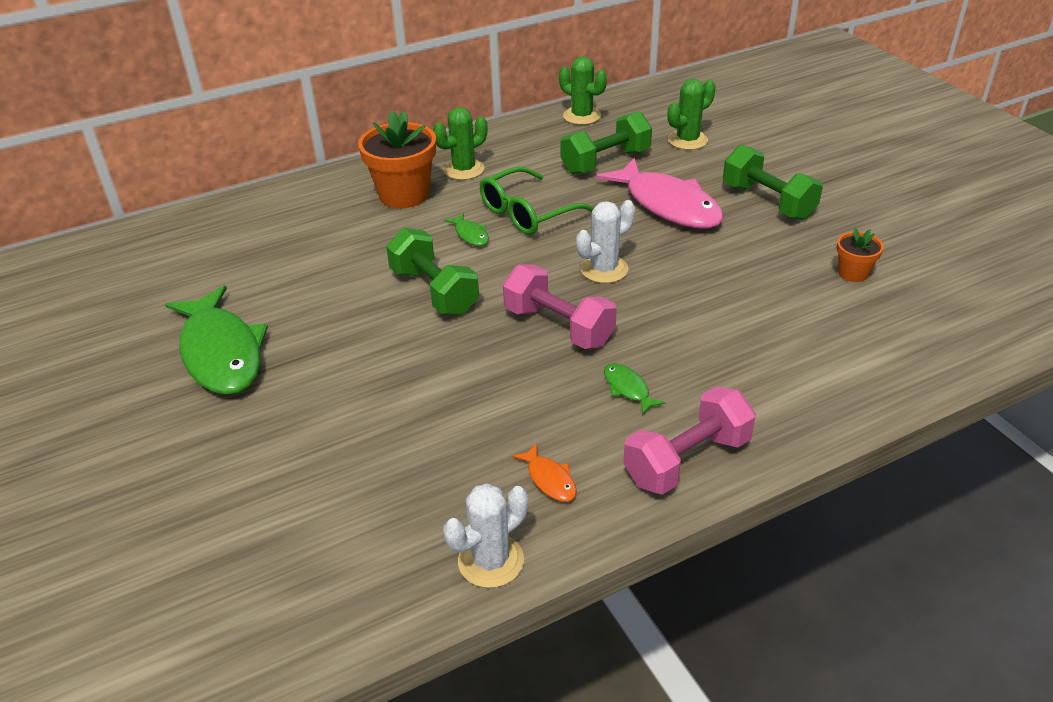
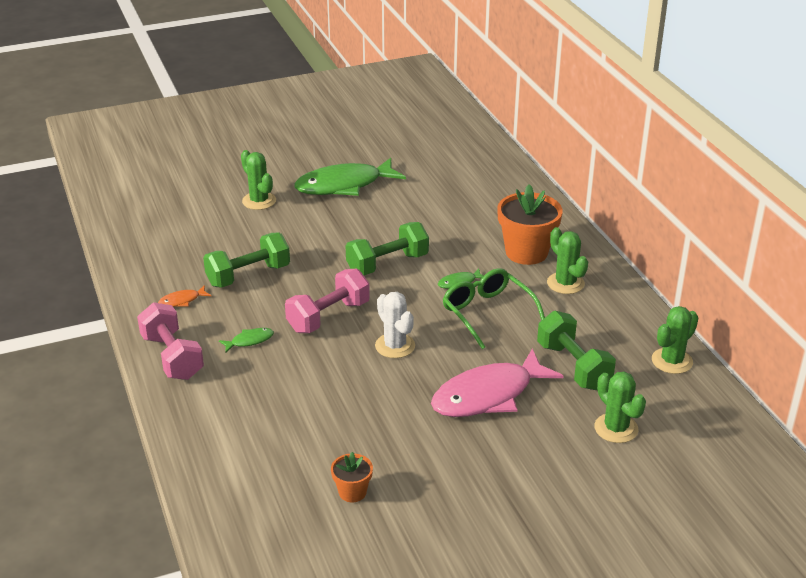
camera: 95 degrees right, 5 degrees down
(255, 441) = (259, 201): none -> green cactus
(491, 561) = (132, 276): white cactus -> none
(768, 201) = (485, 463): green dumbbell -> green dumbbell (248, 275)

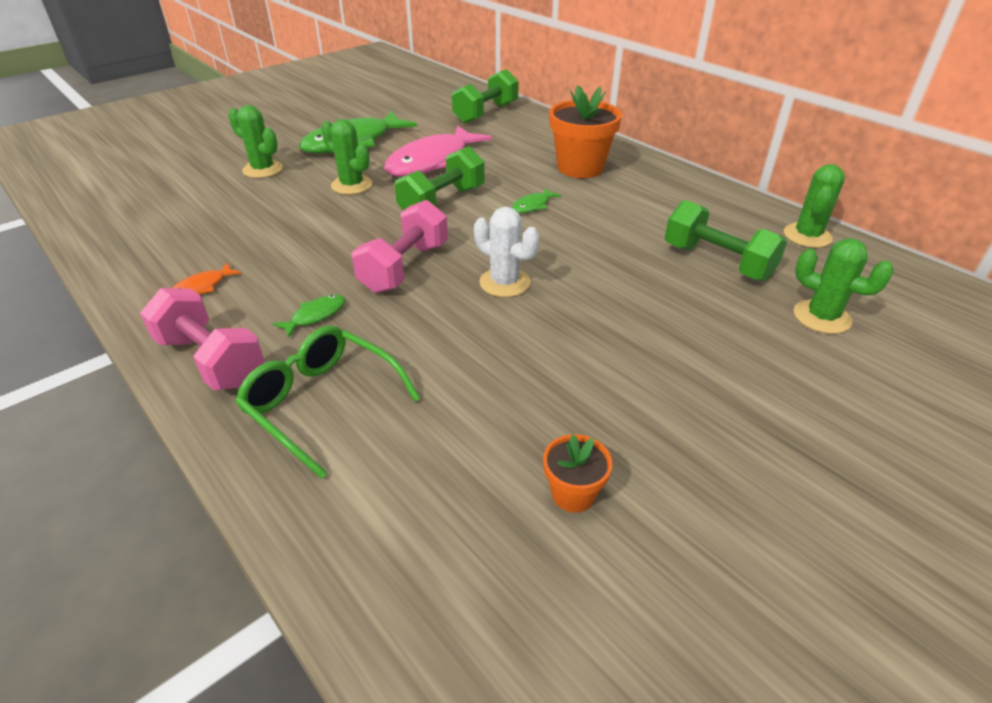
camera: 20 degrees left, 5 degrees up
(248, 275) = (281, 242): green dumbbell -> green dumbbell (486, 113)
(487, 313) = (584, 228): green glasses -> green glasses (322, 403)
(488, 395) = (652, 313): pink fish -> pink fish (432, 161)
(565, 283) = (640, 187): green cactus -> green cactus (351, 185)

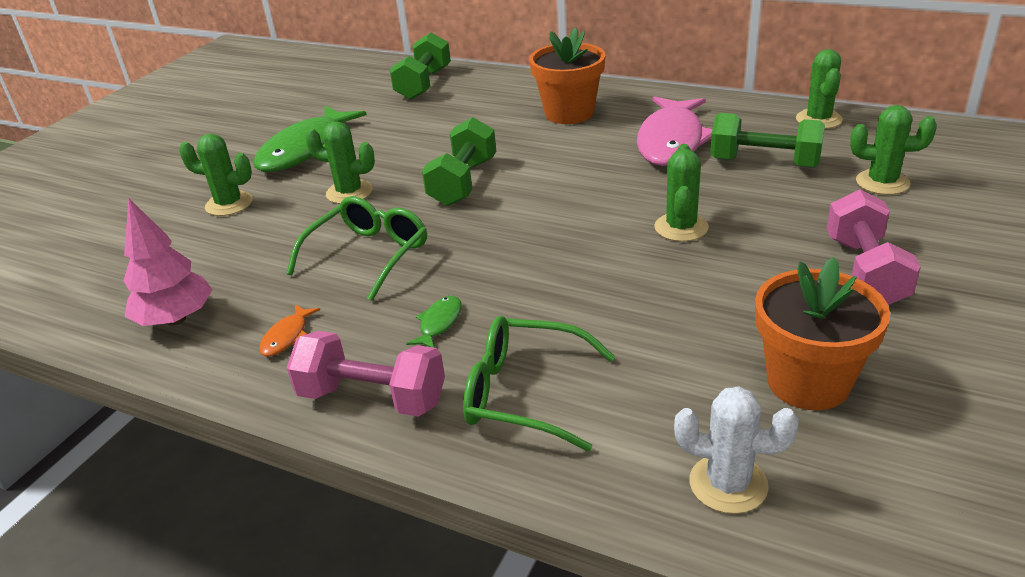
camera: 20 degrees left, 5 degrees down
(146, 247) = (176, 319): none -> pink tree
(318, 240) = (368, 255): none -> green glasses
(404, 267) = (484, 253): pink dumbbell -> pink dumbbell (865, 271)
(432, 161) = (413, 146): pink fish -> pink fish (671, 141)
(504, 283) = (595, 237): white cactus -> white cactus (728, 484)
(532, 206) = (556, 161): green fish -> none
(573, 494) = (808, 382): orange flower pot -> orange flower pot, size x1.96
(586, 299) = (681, 227): none -> green cactus

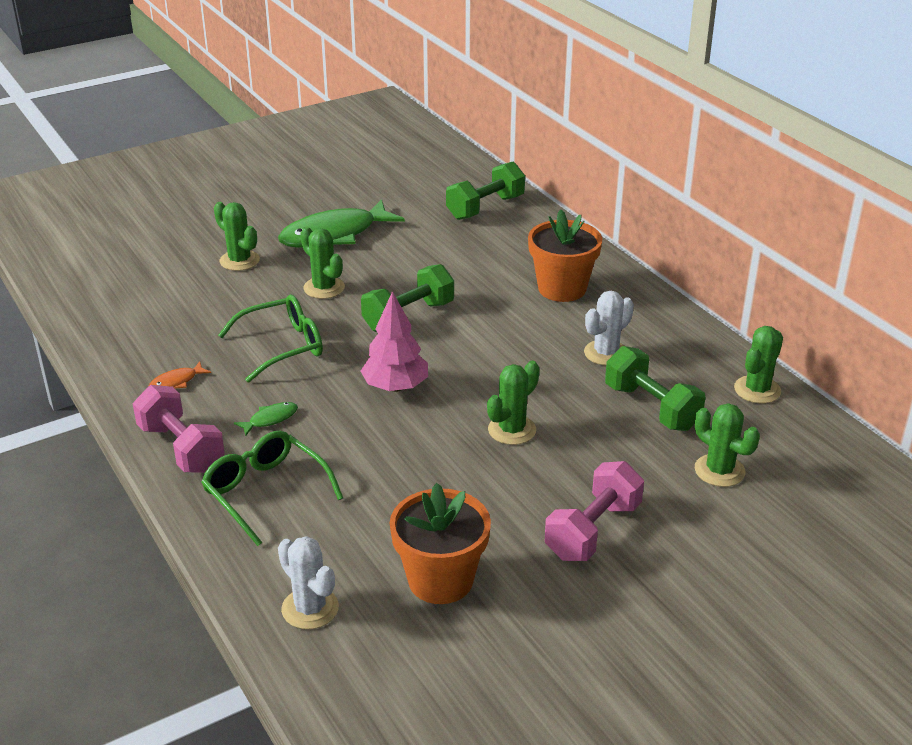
camera: 30 degrees right, 0 degrees up
(176, 319) = (129, 337): pink tree -> pink tree (395, 387)
(671, 141) = (606, 353): pink fish -> white cactus

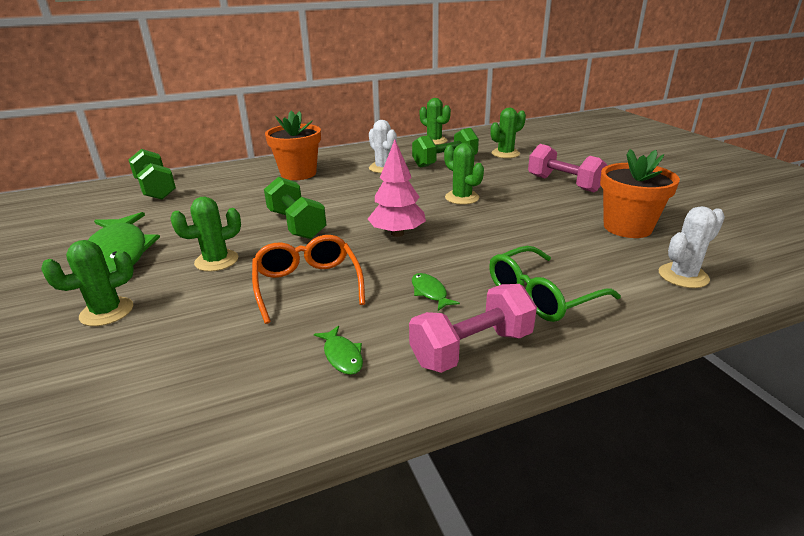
camera: 80 degrees left, 5 degrees down
(176, 382) = (342, 356): orange fish -> green fish
(282, 346) = (307, 284): green glasses -> orange glasses

